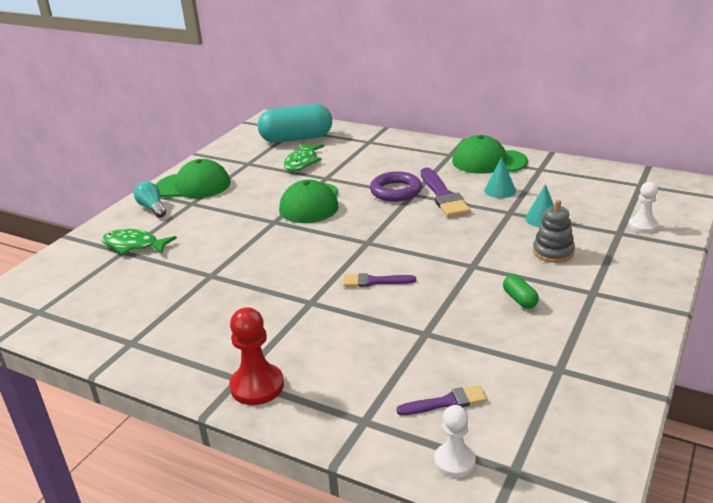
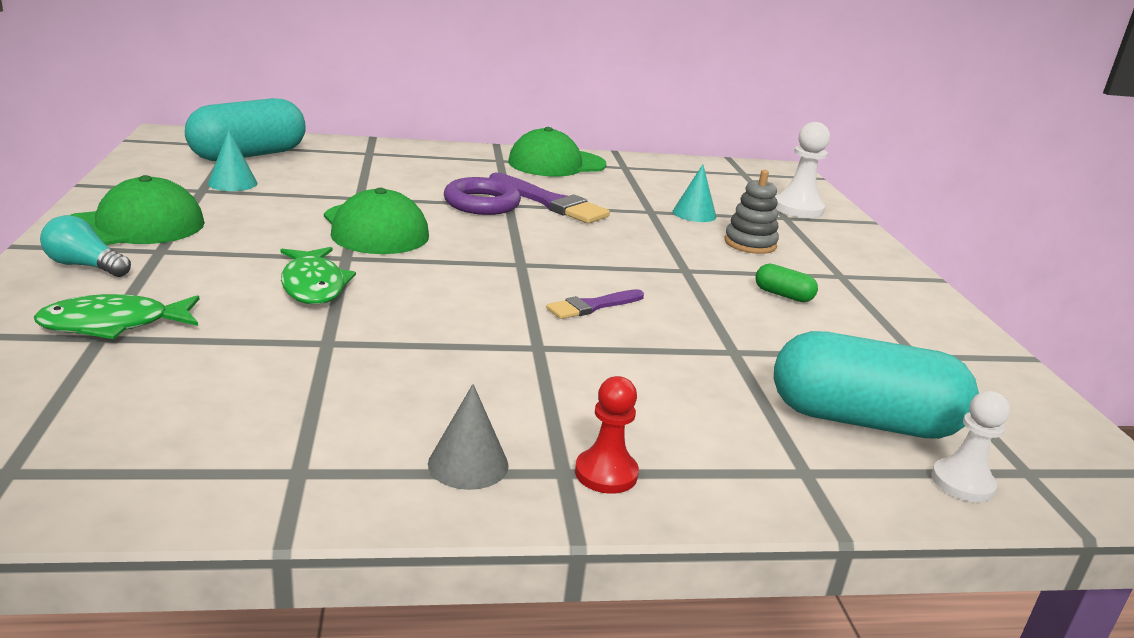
camera: 40 degrees left, 5 degrees down
(201, 360) = (468, 464): none -> grey cone
(257, 386) = (606, 473): red pawn -> red pawn, size x0.67
(302, 162) = (296, 182): green fish -> green fish (313, 285)
(446, 402) = (863, 420): purple brush -> turquoise capsule
(500, 190) = (609, 191): turquoise cone -> turquoise cone (232, 183)
(643, 226) = (798, 209): white pawn -> white pawn, size x1.50

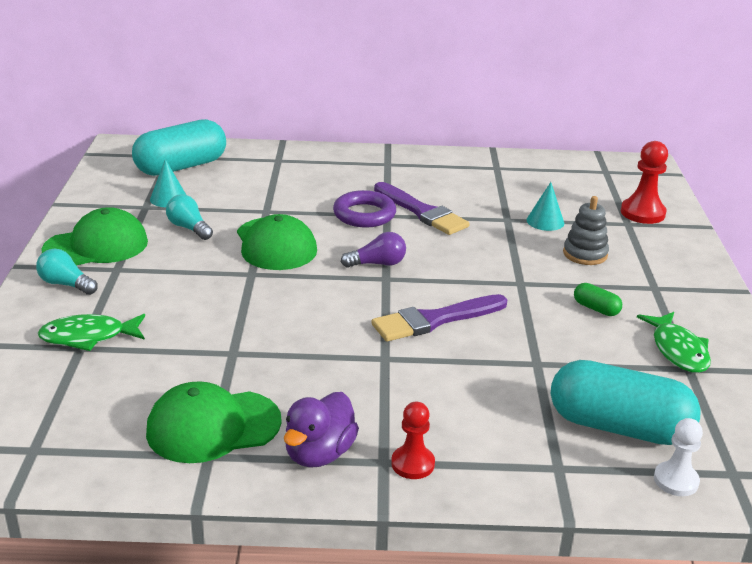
camera: 10 degrees right, 5 degrees up
(260, 211) = (189, 228): none -> turquoise light bulb
(313, 285) = (226, 301): green fish -> green fish (678, 350)
(468, 464) = (319, 454): grey cone -> purple duck
(507, 249) = (377, 264): none -> purple light bulb
(556, 164) = (436, 166): green cap -> green cap (213, 426)
(592, 306) = (434, 320): purple brush -> purple brush, size x1.69
(798, 209) = (642, 213): white pawn -> red pawn

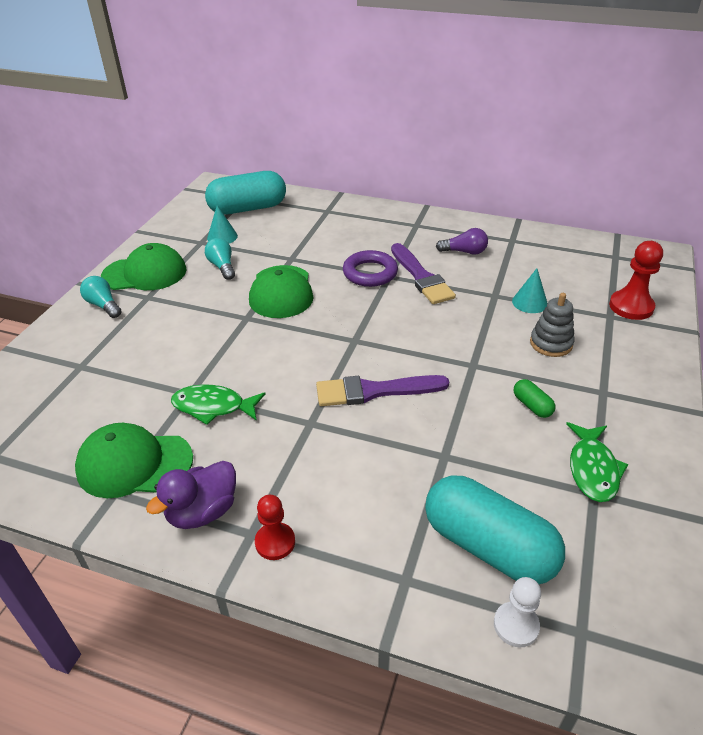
camera: 20 degrees right, 10 degrees up
(88, 337) = (91, 357): green fish -> green fish (213, 407)
(377, 264) = (355, 324): purple light bulb -> purple light bulb (464, 252)

